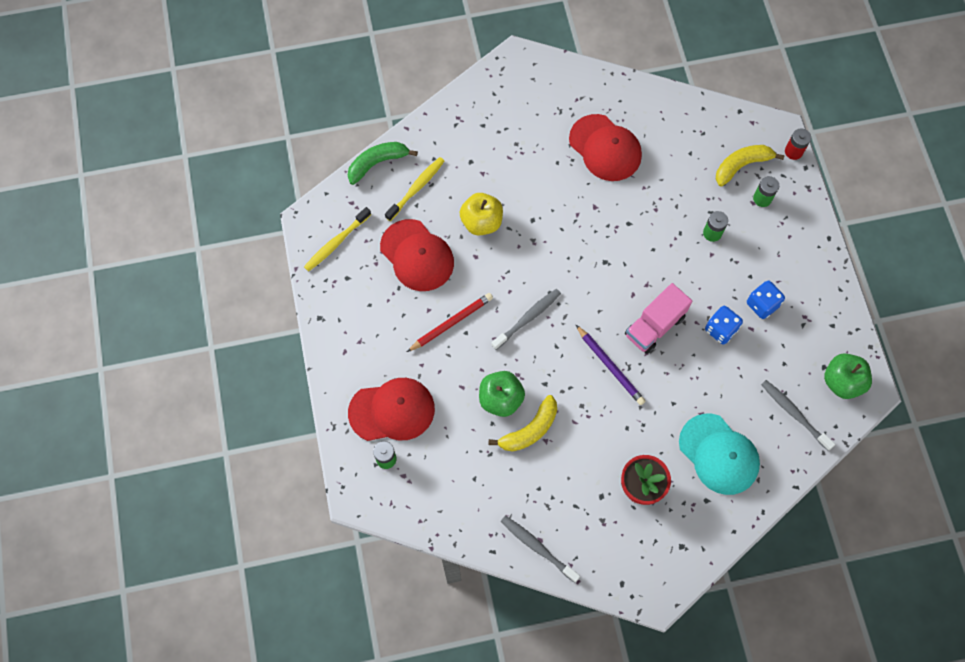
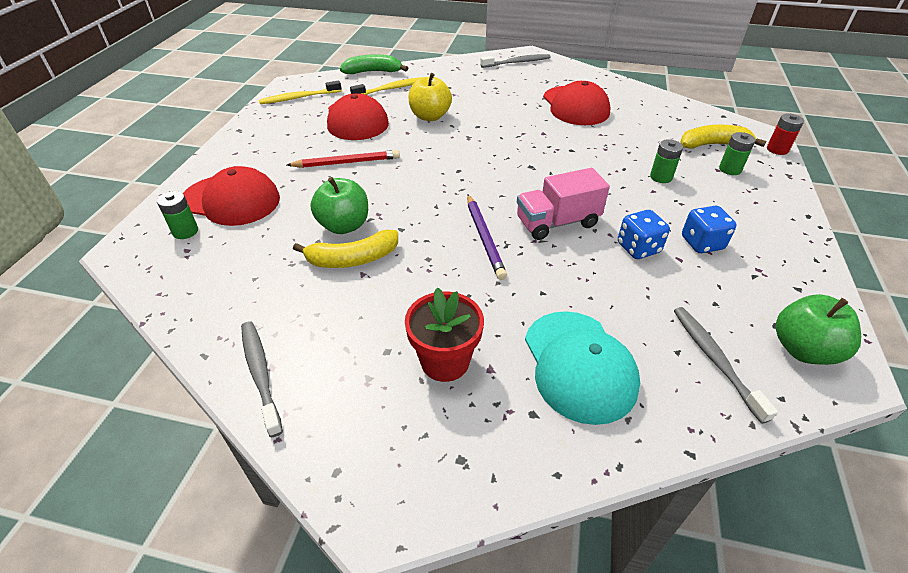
camera: 25 degrees right, 25 degrees down
(528, 318) = (422, 180): grey toothbrush -> grey toothbrush (517, 62)

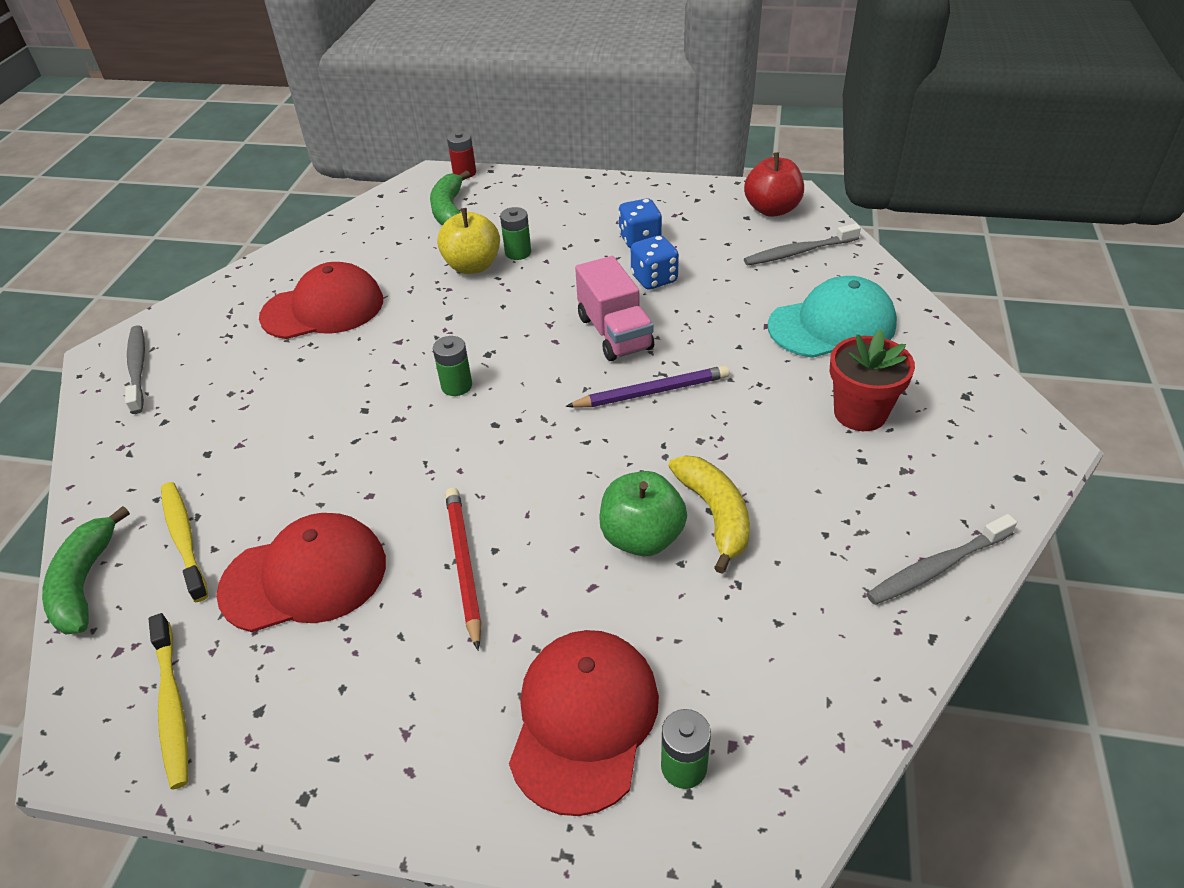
camera: 90 degrees left, 0 degrees up
(430, 116) = (318, 470): yellow apple -> yellow apple (472, 266)
(713, 145) = (449, 210): yellow banana -> green banana
(730, 169) = (503, 207): green battery -> green battery (456, 386)
(803, 349) = (772, 209): green apple -> red apple

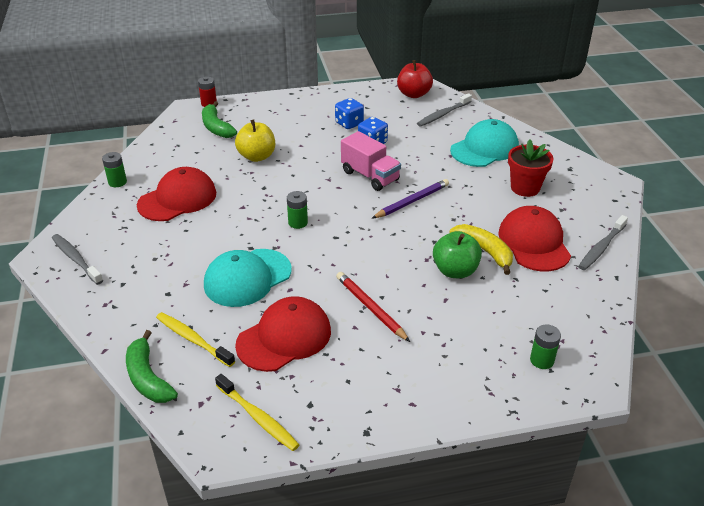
camera: 25 degrees left, 5 degrees down
(325, 458) = (247, 278): none -> turquoise cap
(518, 252) = (280, 144): green battery -> green battery (117, 182)
(584, 720) = (482, 356): red cap -> red cap (534, 242)

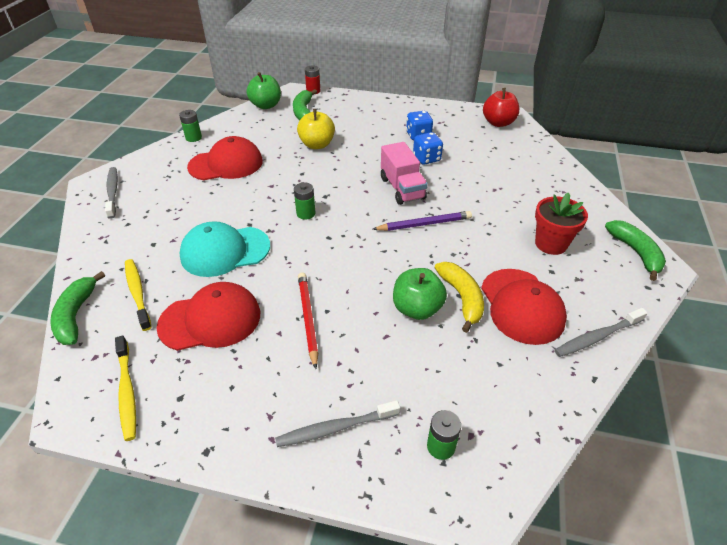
camera: 25 degrees right, 5 degrees up
(169, 130) = (266, 105): none -> green apple
(443, 114) = (514, 148): grey toothbrush -> grey toothbrush (335, 428)
(484, 148) = (534, 191): turquoise cap -> none
(534, 242) = (522, 306): red cap -> red cap turned 150 degrees clockwise
(591, 176) = (635, 252): none -> green banana

